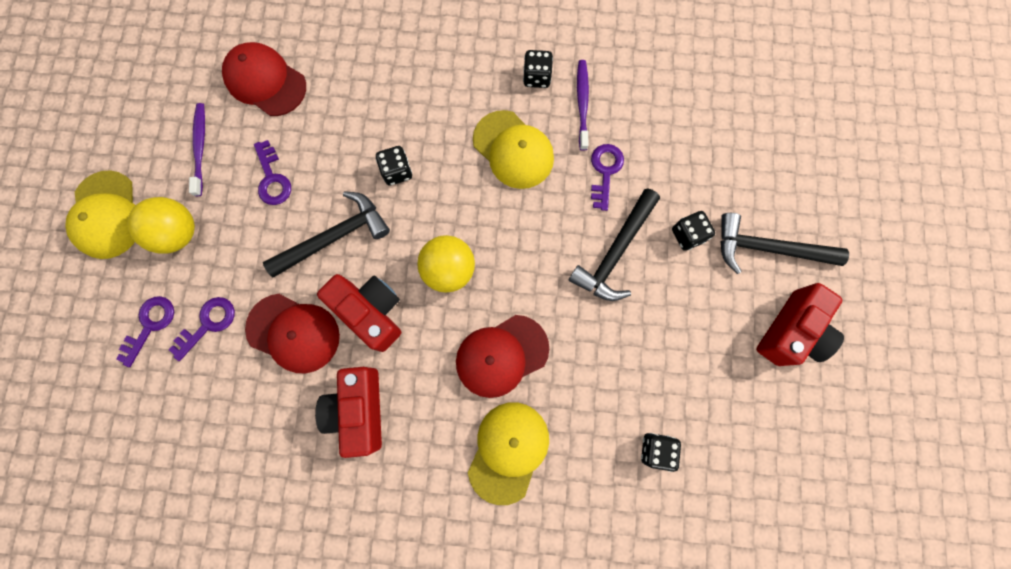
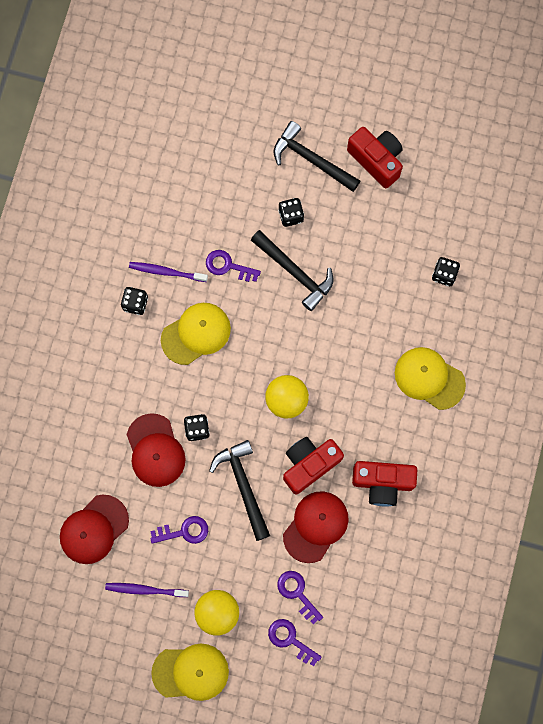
camera: 80 degrees left, 0 degrees up
(501, 355) = (359, 371): red cap -> red cap (155, 450)
(768, 248) = (312, 160): black hammer -> black hammer turned 105 degrees clockwise

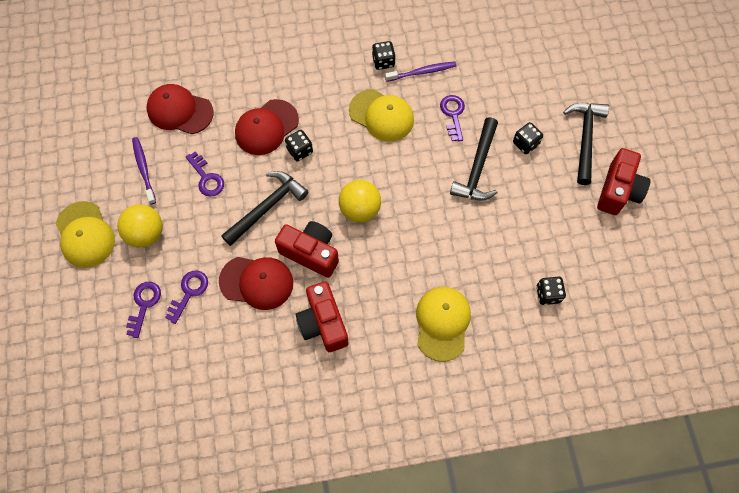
camera: 65 degrees right, 10 degrees down
(166, 272) = (422, 72): purple toothbrush -> purple toothbrush turned 90 degrees clockwise

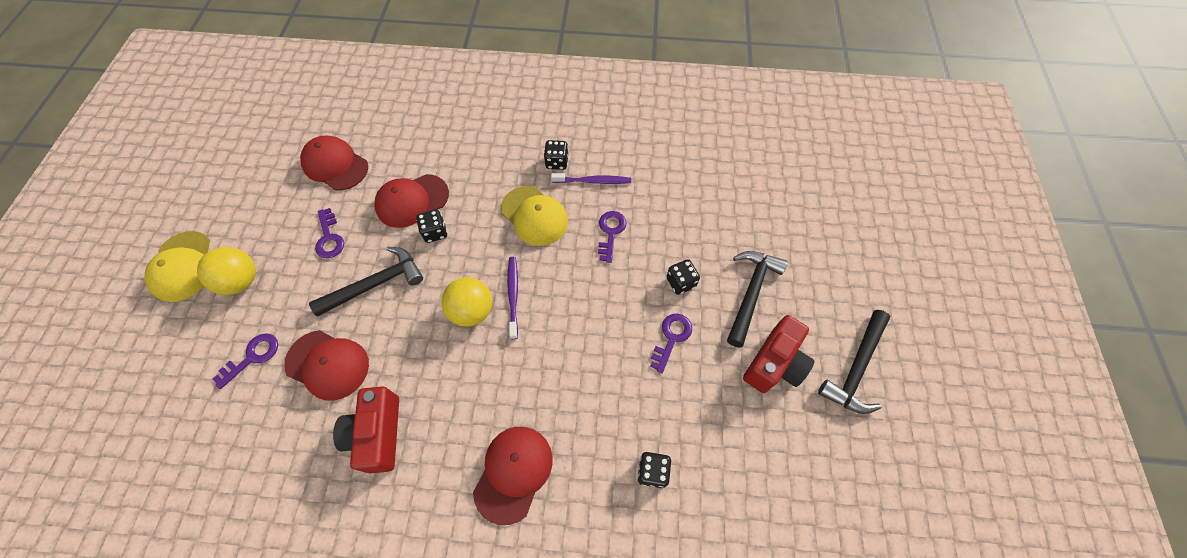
camera: 15 degrees right, 5 degrees down
(144, 169) = (273, 214): purple toothbrush -> purple toothbrush (513, 295)
(144, 305) = (200, 358): purple key -> purple key (671, 338)
(311, 253) = (399, 346): red camera -> none
(442, 323) = (513, 473): yellow cap -> red cap
(477, 168) = (618, 296): black hammer -> black hammer (856, 368)

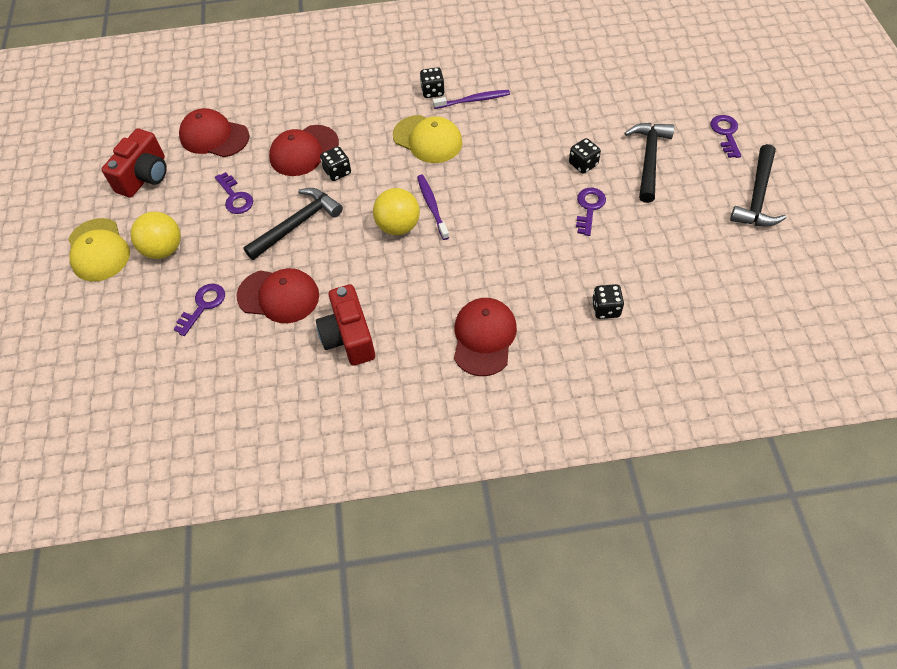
camera: 10 degrees left, 5 degrees down
(610, 232) = (505, 138): purple key -> purple key (726, 134)
(774, 363) = (686, 208): red camera -> red camera (145, 176)

